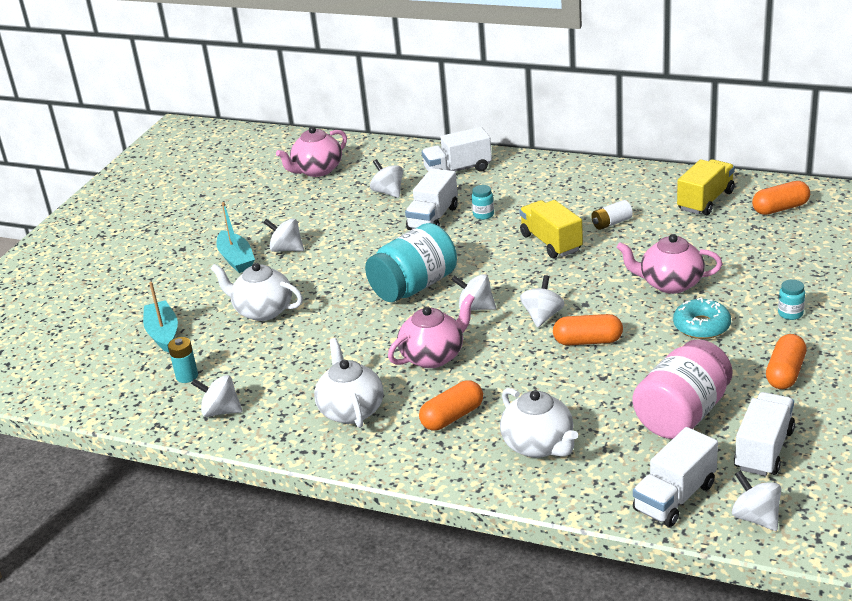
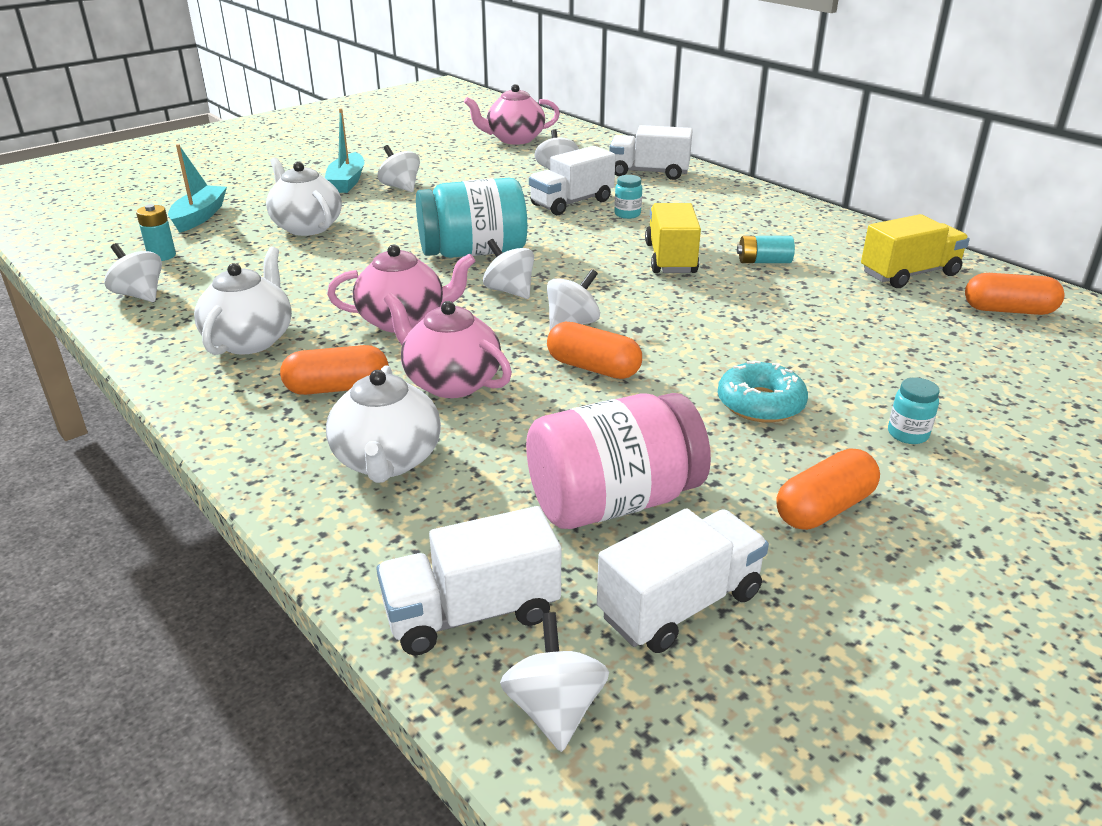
camera: 25 degrees right, 0 degrees up
(611, 223) = (764, 262): white battery -> turquoise battery
(670, 284) = (769, 343): pink teapot -> pink teapot (451, 382)

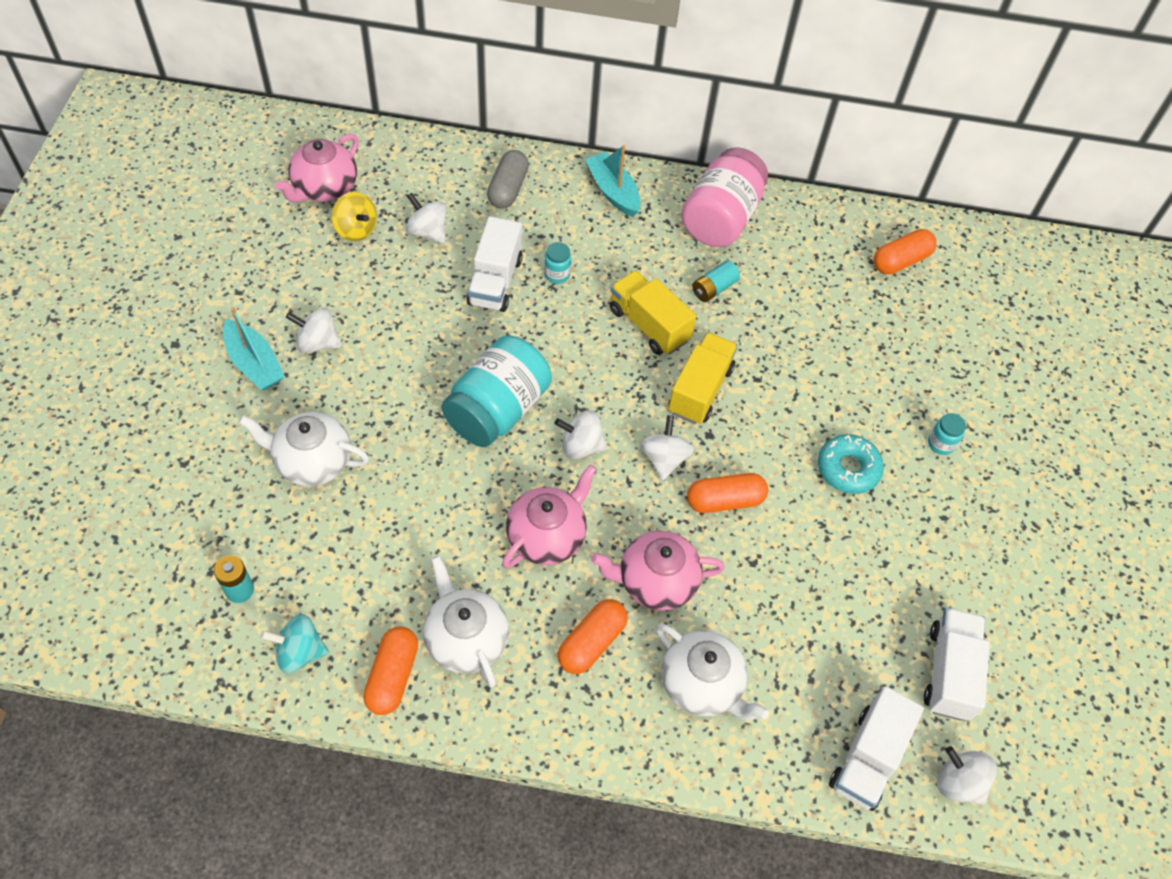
camera: 45 degrees left, 25 degrees up
(140, 295) = (299, 652): white spinning top -> turquoise spinning top
(199, 217) = (188, 510): turquoise boat -> turquoise boat (613, 191)
(507, 157) = (356, 229): none -> yellow spinning top
(613, 501) = (852, 620): pink jar -> pink jar (720, 218)
(649, 172) = (508, 189): white truck -> grey capsule
(824, 508) = (951, 544): orange capsule -> orange capsule (393, 676)
(909, 274) = (815, 247): yellow truck -> yellow truck (700, 390)

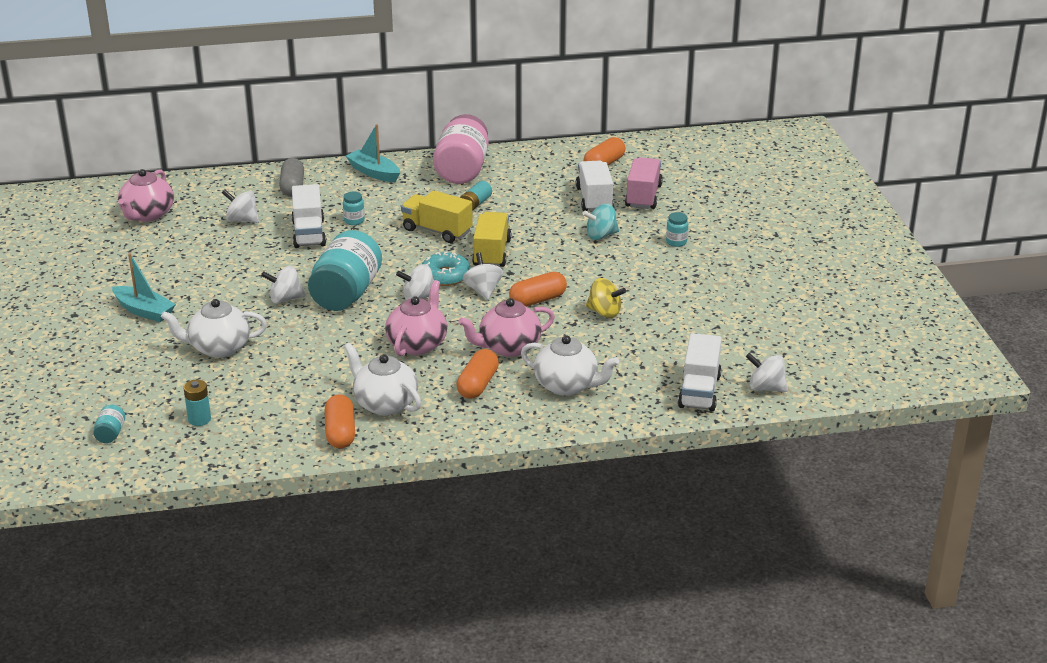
camera: 15 degrees left, 25 degrees down
(130, 580) = (110, 433): none -> turquoise jar
(299, 652) = (263, 437): turquoise spinning top -> turquoise spinning top (601, 235)
(317, 343) = (188, 291): white spinning top -> white spinning top (285, 299)
(356, 229) = (185, 230): yellow spinning top -> yellow spinning top (604, 312)
(848, 469) = (617, 267): turquoise donut -> turquoise donut (445, 276)
(929, 339) = (643, 196): none -> pink truck
(949, 672) = (734, 342): white truck -> white truck (594, 199)

